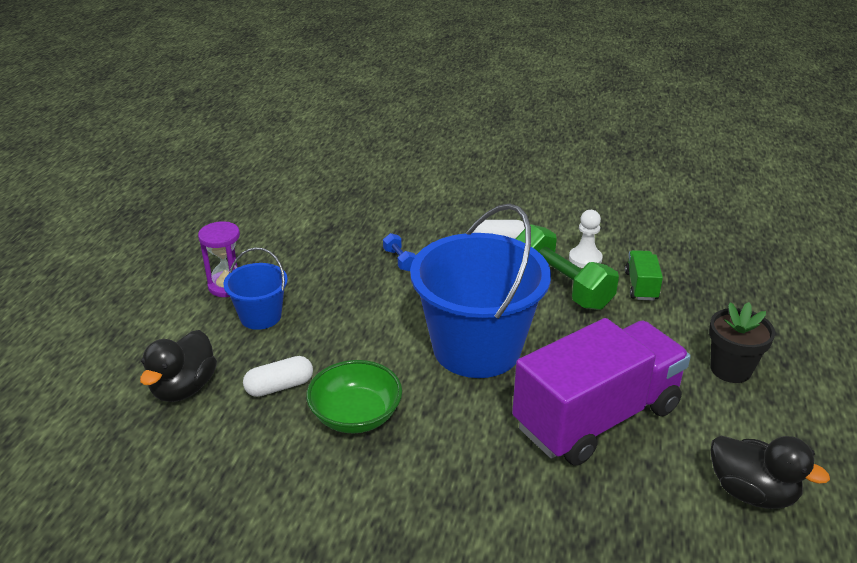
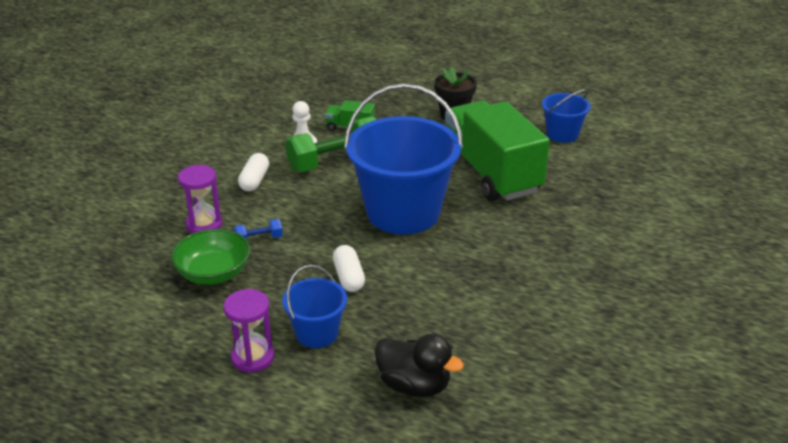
camera: 80 degrees left, 0 degrees up
(279, 386) = (426, 322): white capsule -> white capsule (349, 277)
(356, 415) = (471, 281): green bowl -> green bowl (213, 273)
(414, 226) = (204, 224): none -> purple hourglass
(596, 417) = (491, 173): purple truck -> green truck
(751, 492) = (562, 134): black duck -> blue bucket

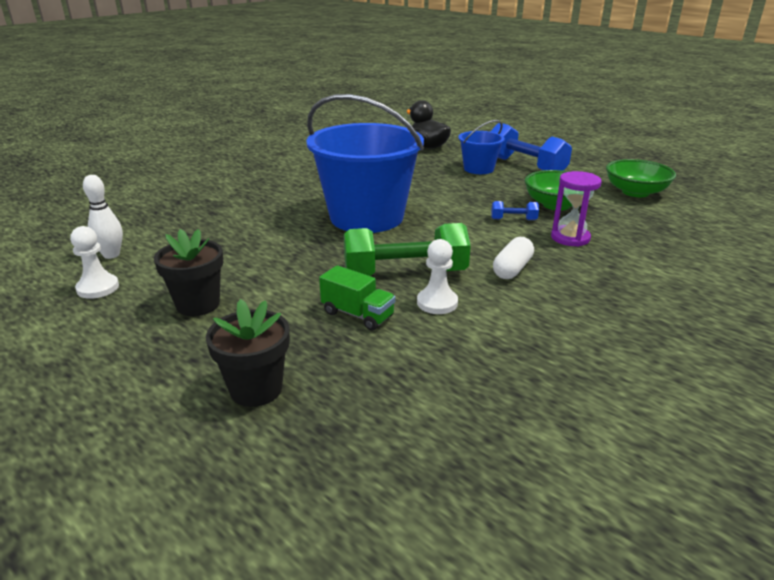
camera: 160 degrees left, 5 degrees down
(112, 321) = (635, 192): none -> green bowl
(252, 357) = (525, 166): purple hourglass -> blue dumbbell
(349, 277) = (442, 188): white capsule -> none
(375, 86) = (256, 389): none -> black flower pot
(491, 173) = (246, 232): green truck -> none
(530, 112) = (98, 288): none -> white pawn
(562, 134) = (111, 255): blue bucket -> white bowling pin

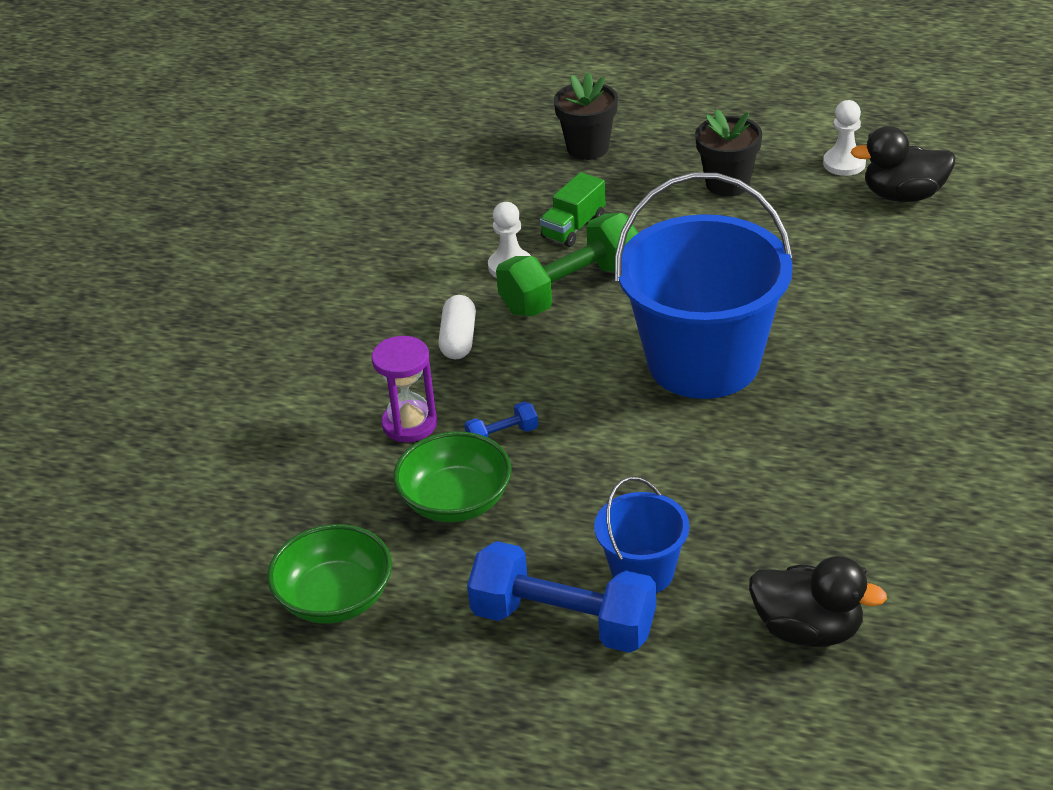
camera: 155 degrees right, 10 degrees up
(111, 255) = (903, 195): white bowling pin -> black duck
(357, 314) = (573, 227): green truck -> green truck turned 60 degrees counterclockwise

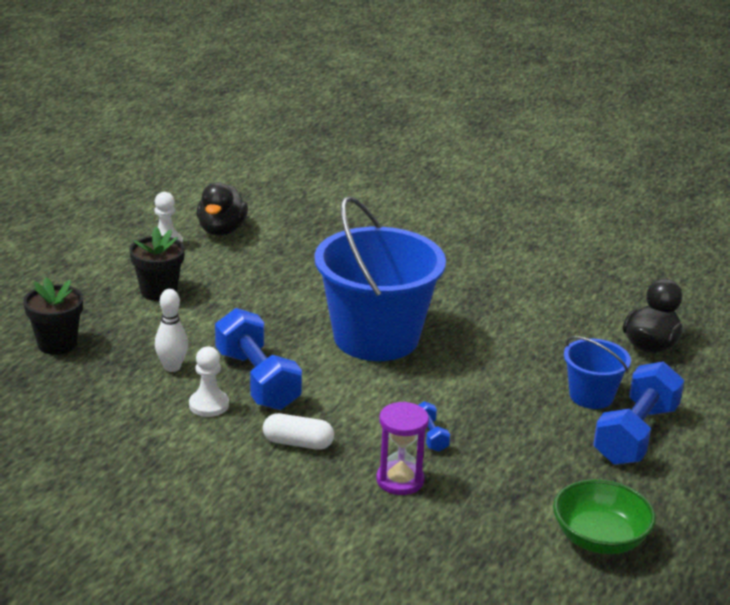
camera: 85 degrees left, 10 degrees down
(456, 501) = (500, 467): green bowl -> none
(570, 289) = (257, 380): green dumbbell -> blue dumbbell
(573, 227) = (172, 367): green truck -> white bowling pin

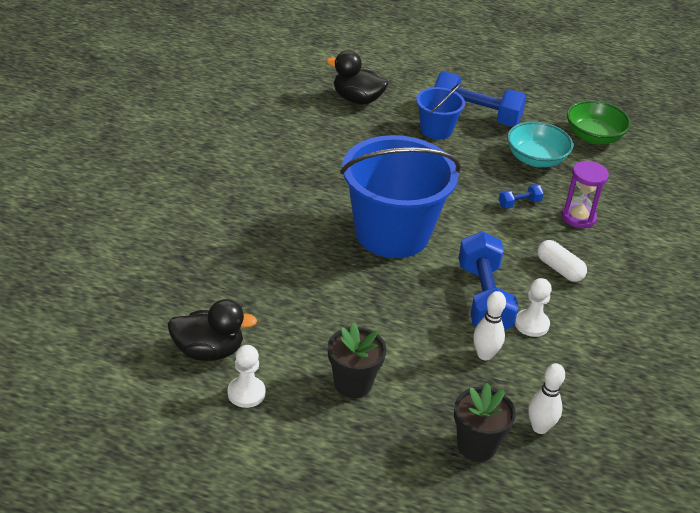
camera: 100 degrees left, 10 degrees up
(62, 383) = (540, 427): none -> white bowling pin
(257, 380) = (483, 299): blue dumbbell -> blue dumbbell turned 60 degrees counterclockwise
(298, 443) = (559, 269): white capsule -> white capsule turned 45 degrees counterclockwise
(532, 469) = (536, 159): none -> turquoise bowl

